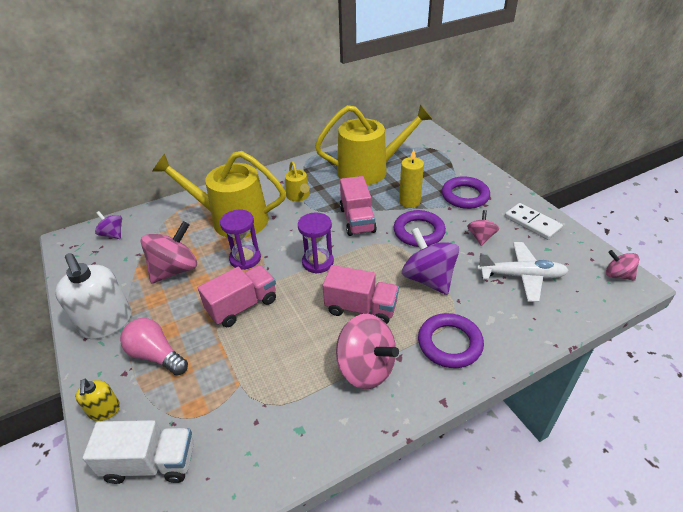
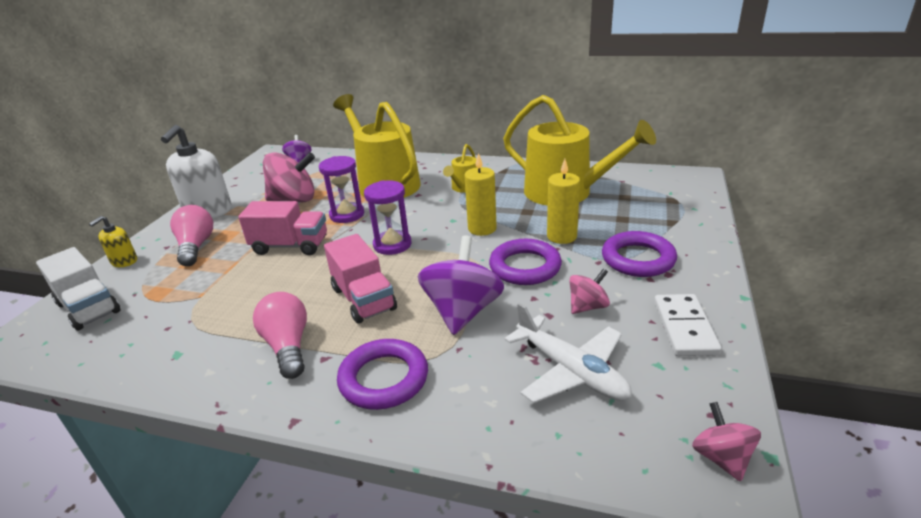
camera: 45 degrees right, 10 degrees down
(357, 220) = (482, 228): pink truck -> yellow candle
(366, 368) = (288, 346): pink spinning top -> pink light bulb

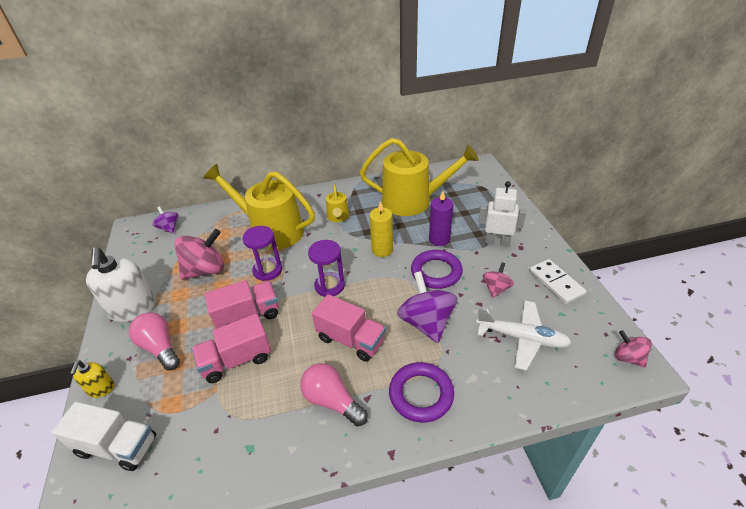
camera: 30 degrees left, 10 degrees up
(243, 278) = (236, 360): none -> pink truck
(561, 236) = (439, 239): yellow candle -> purple candle
(638, 259) = (497, 242): purple ring -> white robot

